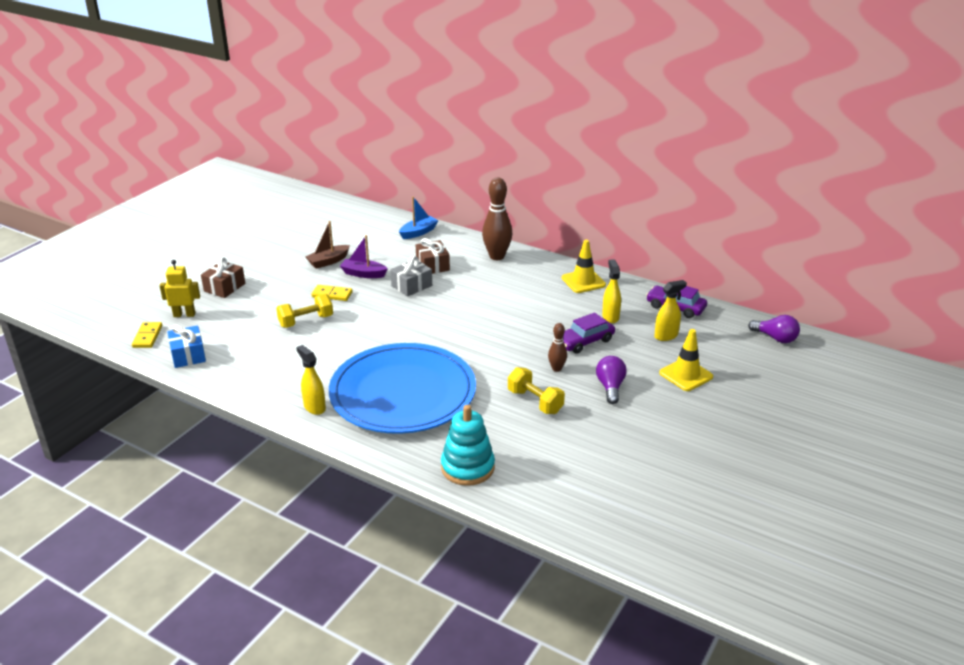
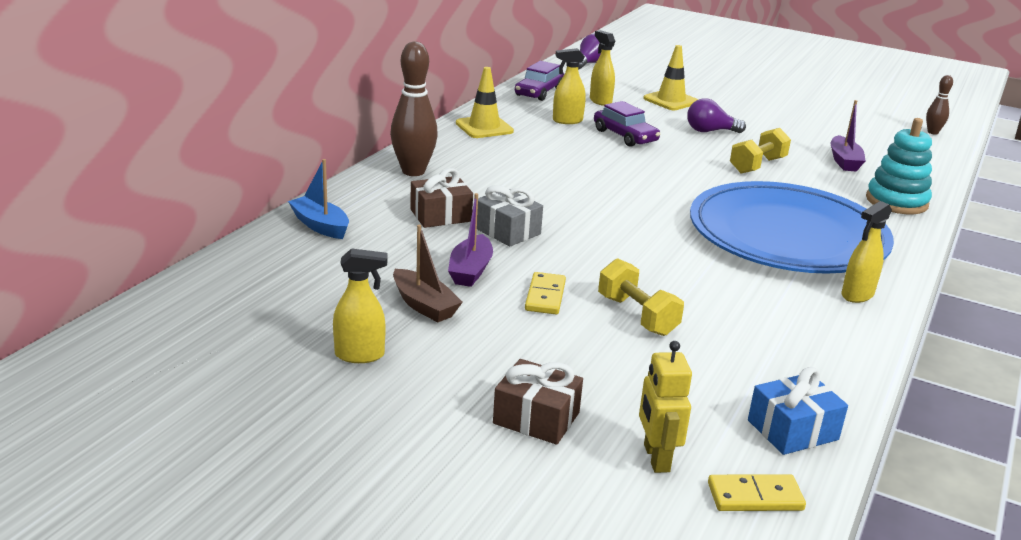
camera: 95 degrees left, 5 degrees down
(287, 247) = (360, 355): none -> yellow spray bottle
(556, 369) = (688, 152): brown bowling pin -> brown bowling pin (932, 132)
(556, 456) = (844, 161): none -> purple boat

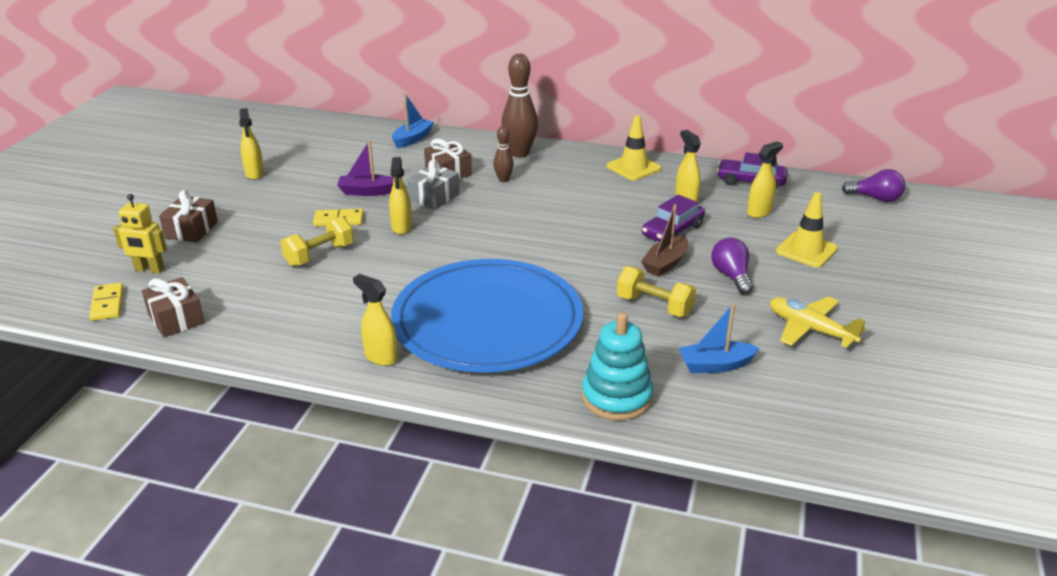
camera: 80 degrees right, 5 degrees up
(424, 305) = (315, 183): brown boat -> brown boat (665, 263)
(579, 258) = (401, 227): none -> yellow spray bottle
(656, 458) = (149, 270): yellow robot -> yellow robot turned 150 degrees counterclockwise
(790, 124) = (810, 329): none -> yellow plane
(792, 430) = (176, 319): blue gift -> brown gift
(844, 161) = (715, 365): purple boat -> blue boat
(932, 132) = (901, 452): brown bowling pin -> brown bowling pin (503, 180)

